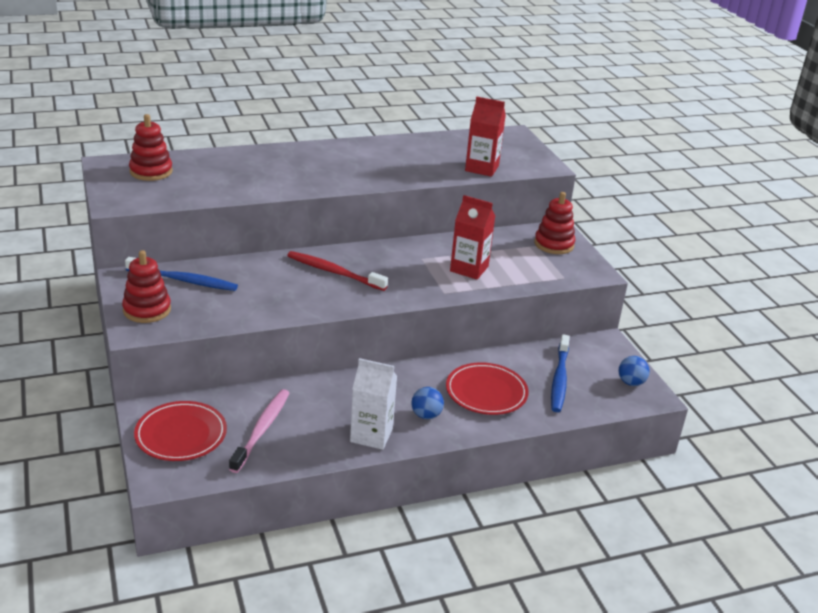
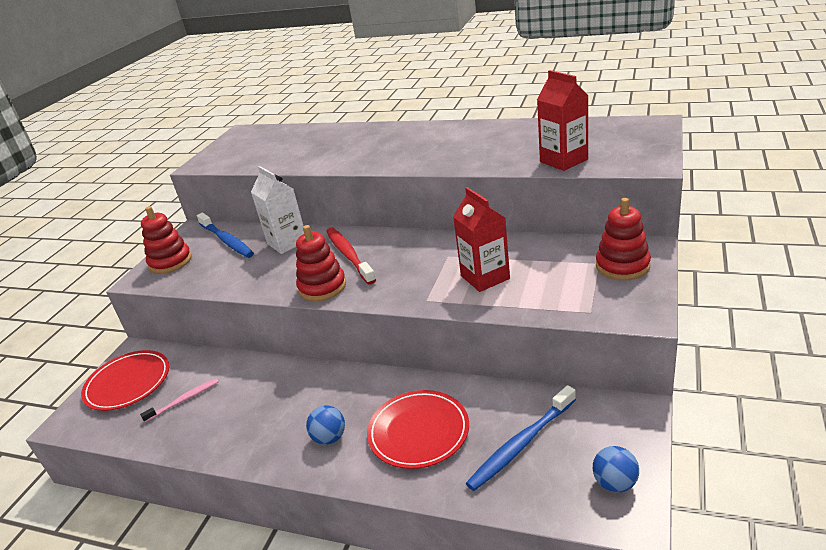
camera: 45 degrees right, 0 degrees up
(151, 171) = (261, 140): red stacking toy -> red stacking toy (322, 287)
(262, 429) = (184, 400): pink toothbrush -> pink toothbrush, size x0.60
(371, 435) = (257, 441): white carton -> white carton (287, 243)

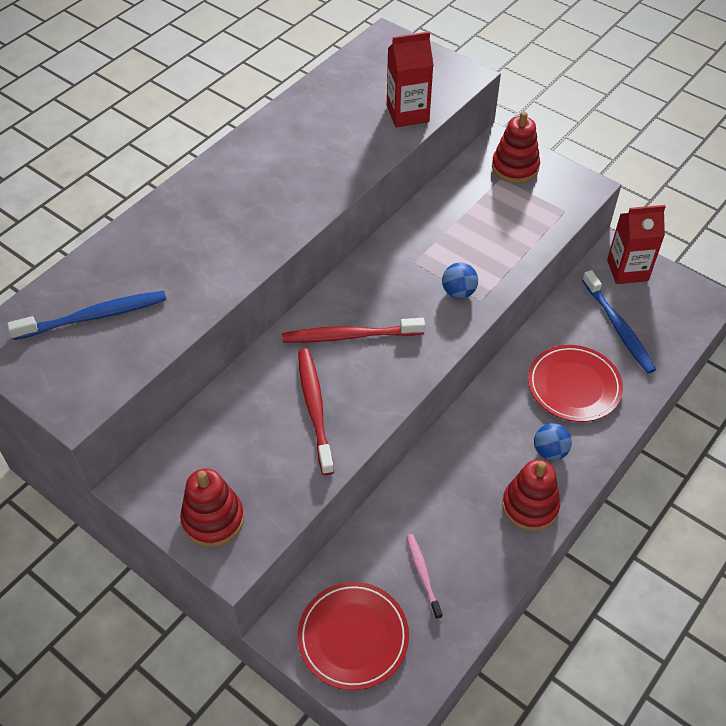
camera: 75 degrees left, 20 degrees up
(227, 241) = (208, 447): blue toothbrush -> blue toothbrush (95, 316)
(273, 265) = (315, 408): none -> red toothbrush
(287, 243) = (270, 385): white carton -> none
(322, 287) = (399, 372): red stacking toy -> red stacking toy (530, 506)
(485, 277) = (471, 250): red carton -> red carton (627, 270)
(615, 483) = (677, 294): blue ball -> blue ball (458, 292)

